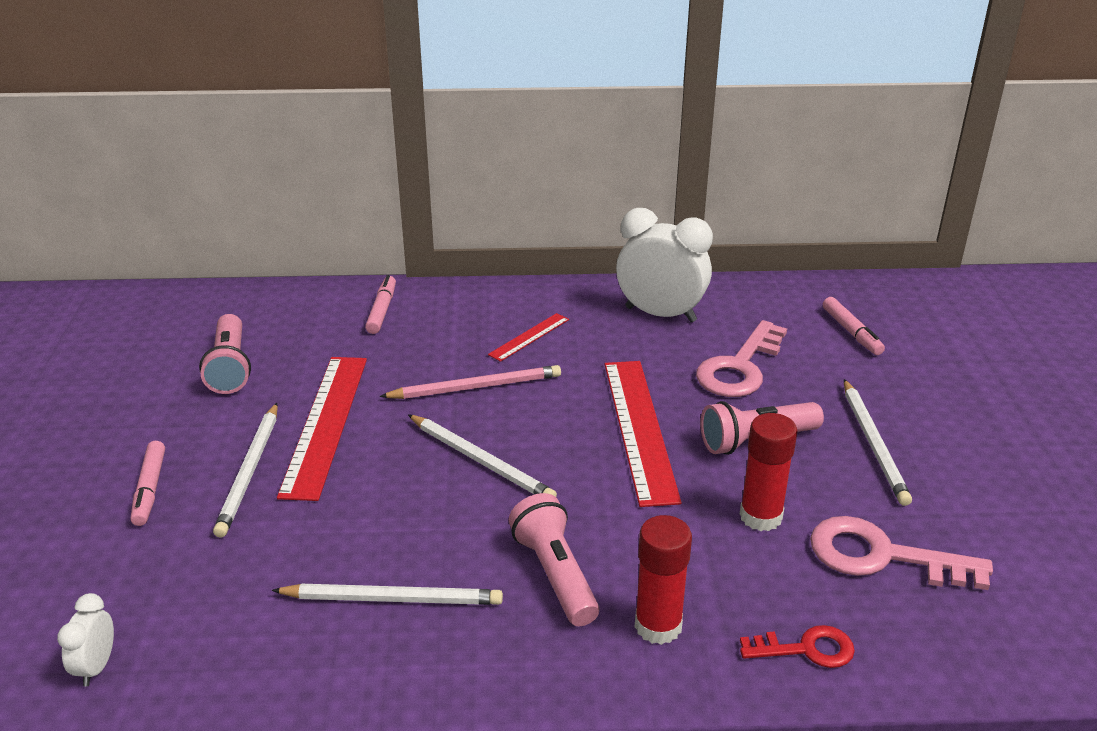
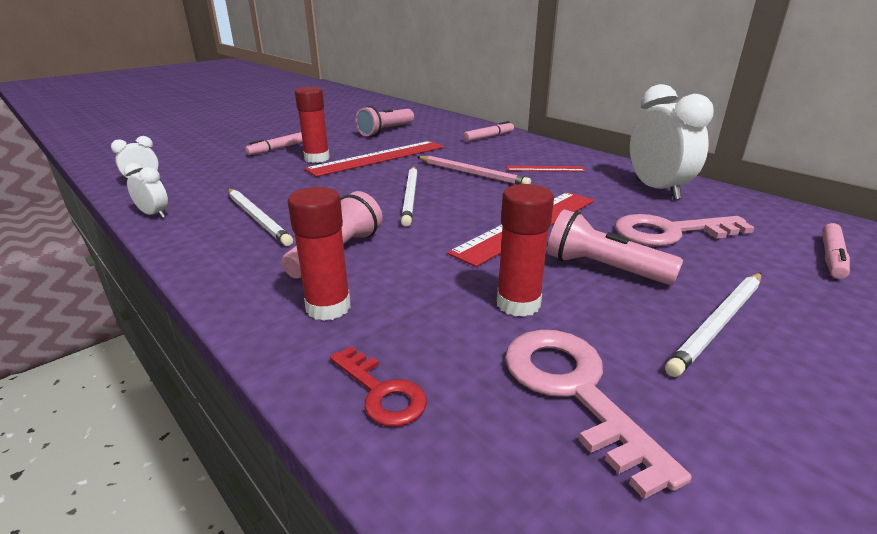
camera: 50 degrees right, 5 degrees down
(250, 472) = (317, 158): white pencil -> red glue stick
(259, 687) = (154, 214): none -> white clock

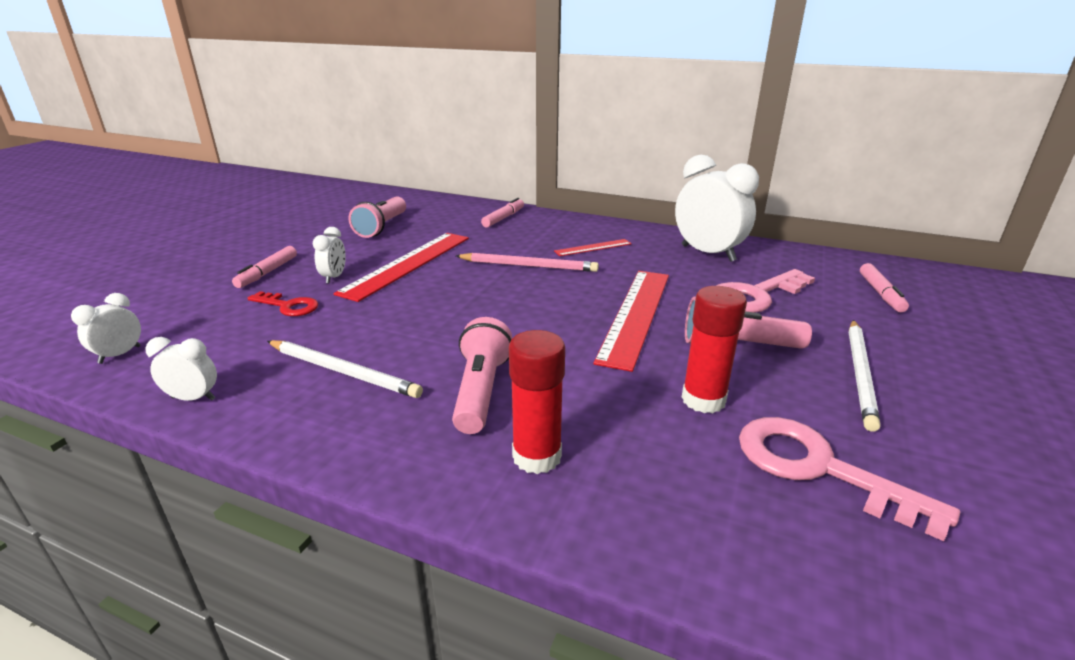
camera: 25 degrees left, 0 degrees up
(317, 158) = (334, 277): red glue stick -> white clock
(381, 392) = (676, 527): red key -> red key (288, 306)
(410, 197) = (492, 306): white pencil -> none

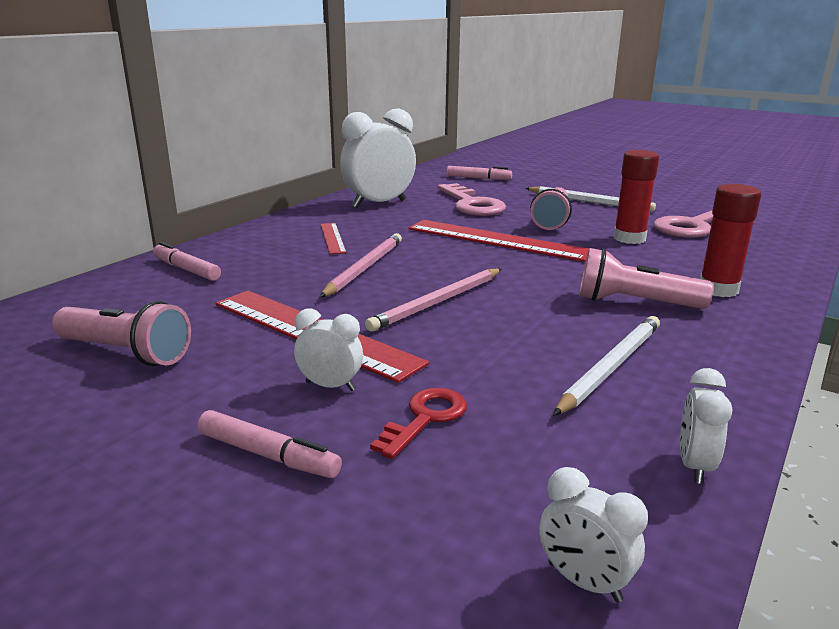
camera: 80 degrees left, 5 degrees down
(464, 297) = (438, 302): none -> pink pencil

